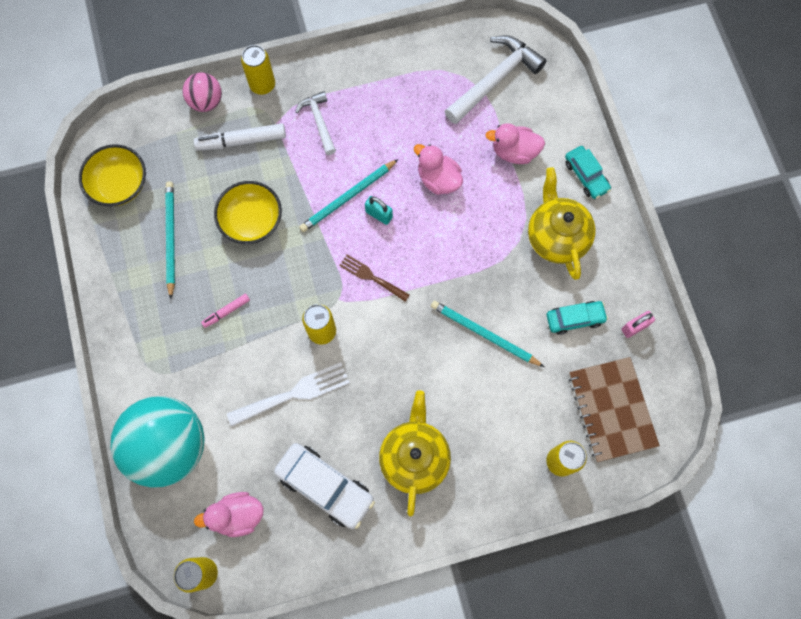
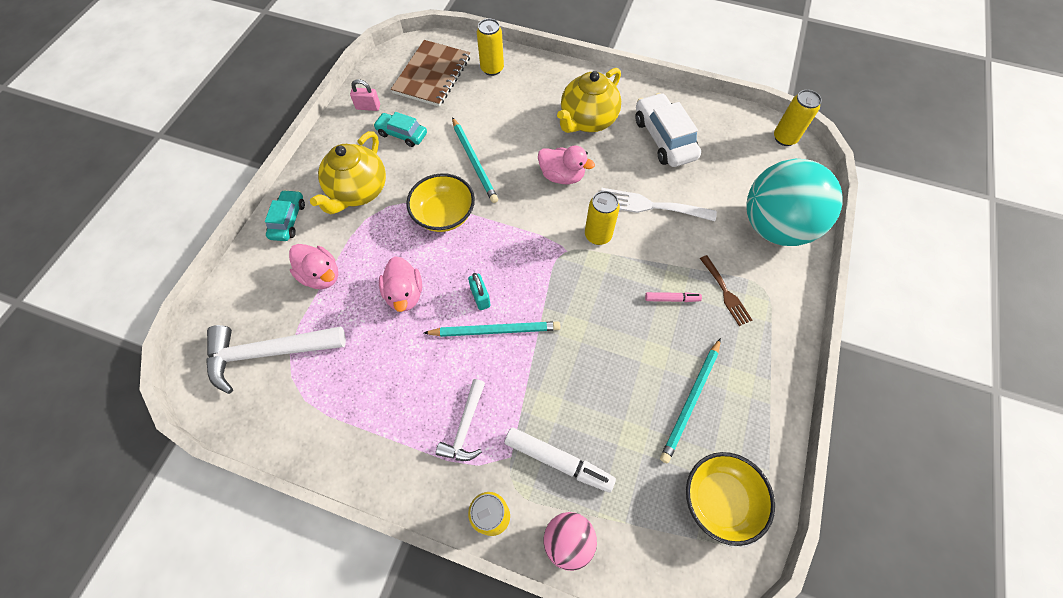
camera: 145 degrees left, 10 degrees down
(237, 515) = (741, 156): pink duck -> pink duck (562, 176)
(251, 221) = (600, 366): yellow bowl -> yellow bowl (444, 214)
(371, 277) = (527, 251): brown fork -> brown fork (726, 293)

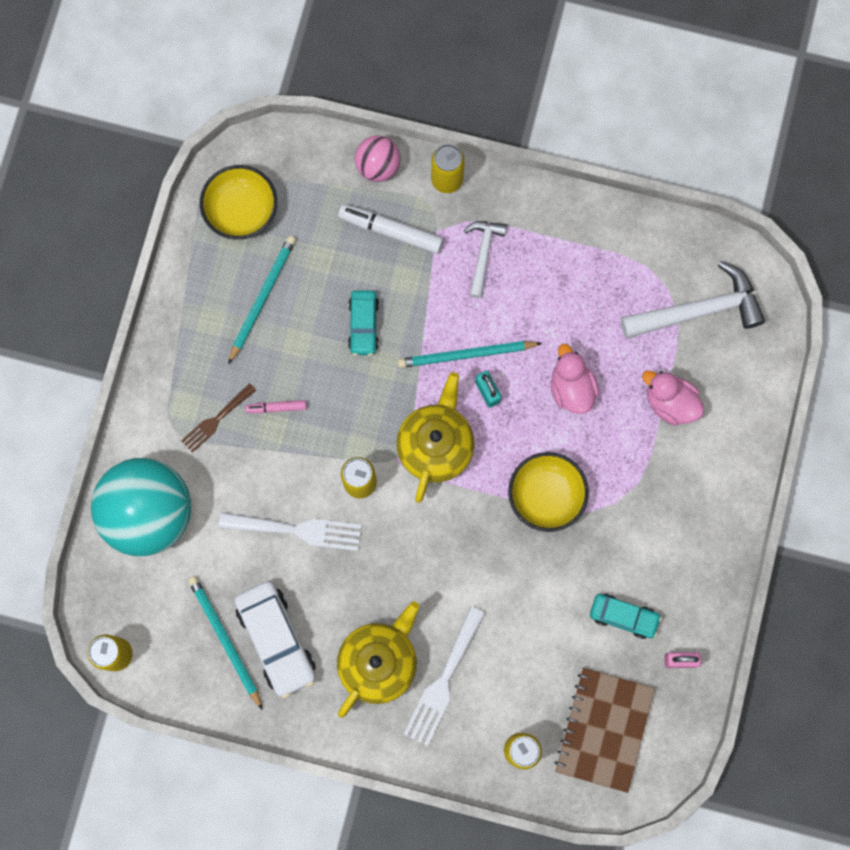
camera: 175 degrees right, 15 degrees up
(288, 220) = (730, 472): turquoise car -> turquoise car (363, 325)
(358, 191) = (658, 520): yellow teapot -> yellow teapot (435, 445)
(474, 161) = (521, 579): turquoise pencil -> turquoise pencil (225, 640)
(541, 107) = (443, 682): none -> white fork
(562, 176) = (407, 566): pink duck -> none
(726, 293) = (216, 420): brown fork -> brown fork turned 105 degrees counterclockwise

